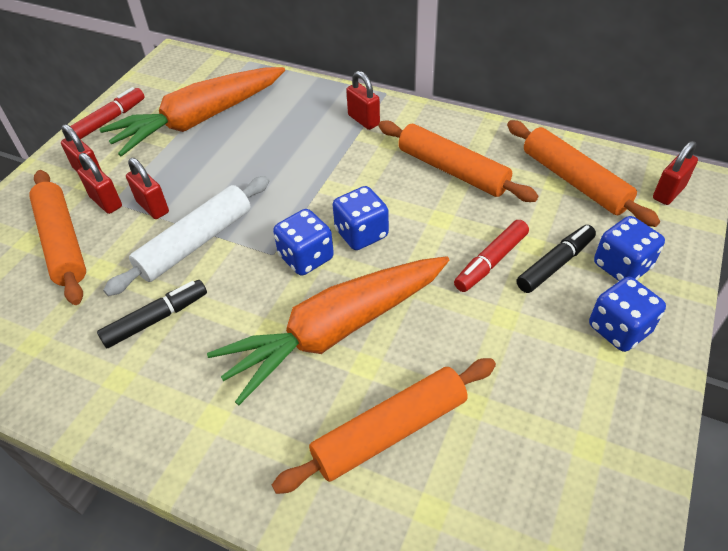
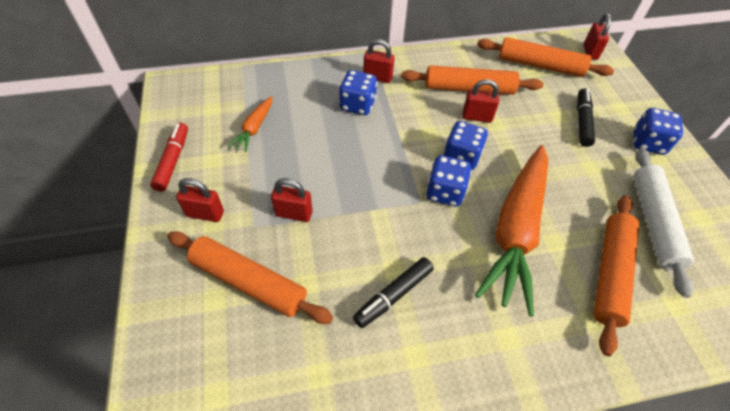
camera: 40 degrees left, 5 degrees up
(106, 202) = (249, 229): red padlock -> red padlock (476, 117)
(156, 319) = (393, 295): black marker -> black marker turned 150 degrees counterclockwise
(195, 242) = (358, 223): white rolling pin -> white rolling pin (653, 222)
(199, 120) = (254, 128): orange carrot -> orange carrot, size x0.45
(491, 261) = (550, 137): red marker -> none
(621, 266) = (612, 106): blue dice -> blue dice (357, 105)

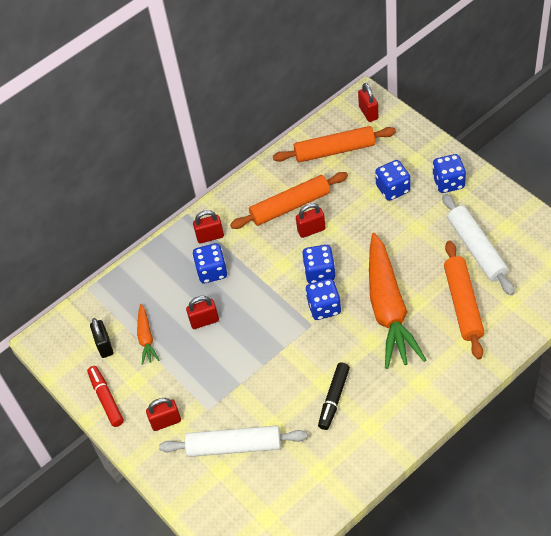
camera: 20 degrees left, 0 degrees up
(214, 115) = (104, 346): none -> black padlock
(249, 282) = (234, 446): orange rolling pin -> white rolling pin
(294, 213) = (228, 385): red padlock -> red padlock (204, 321)
(582, 121) = (393, 189): black marker -> blue dice

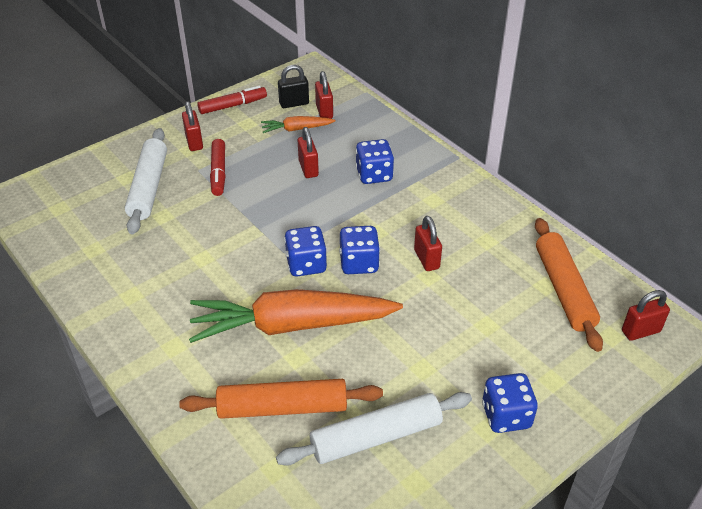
camera: 85 degrees right, 10 degrees down
(210, 236) = (424, 174): red padlock -> red padlock (324, 111)
(211, 392) = (218, 172): none -> red marker
(290, 206) = (466, 242): orange rolling pin -> none
(334, 399) = (178, 266): black marker -> none
(393, 189) = (493, 347): blue dice -> none

